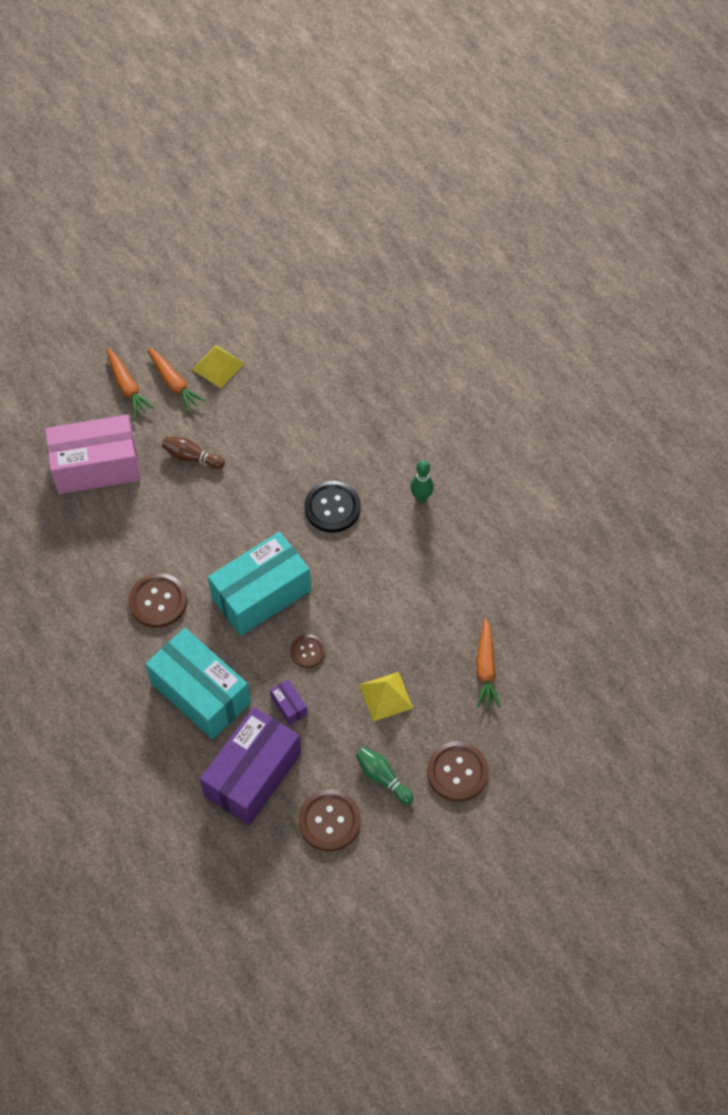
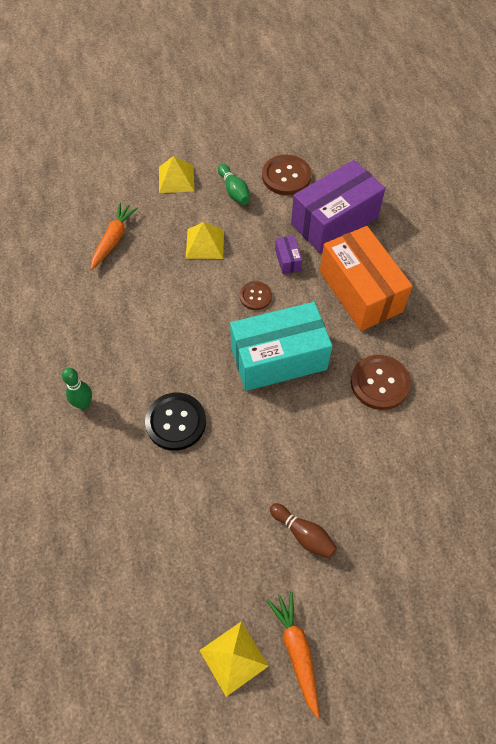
camera: 160 degrees left, 0 degrees up
(96, 466) = (416, 561): pink box -> none
(127, 387) = (357, 668): orange carrot -> none
(201, 693) = (360, 291): turquoise box -> orange box
(457, 772) = (176, 179): brown button -> yellow pyramid

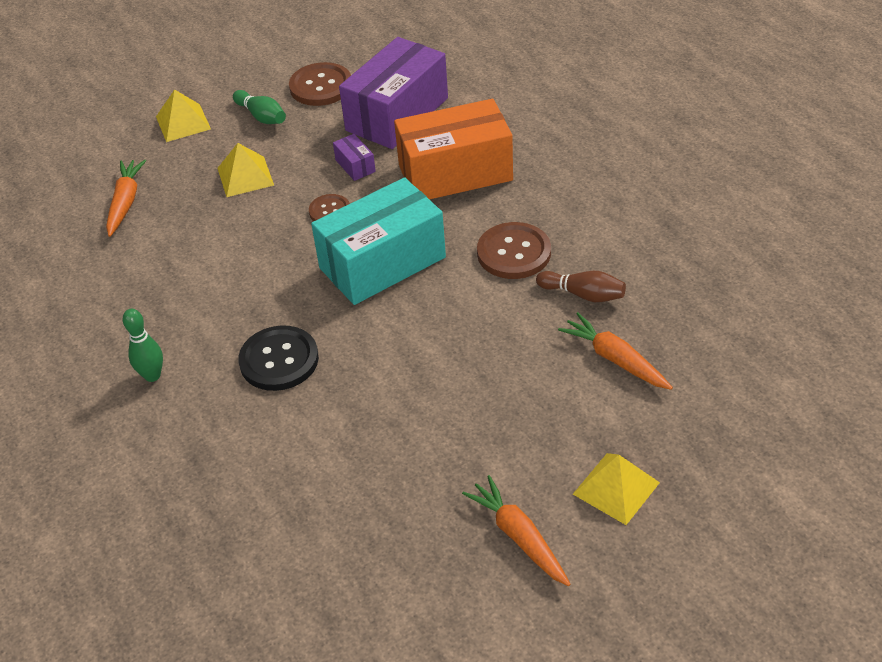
camera: 15 degrees left, 15 degrees down
(234, 658) = (445, 568): yellow pyramid -> yellow pyramid (616, 488)
(303, 534) = (481, 422): brown bowling pin -> brown bowling pin (583, 294)
(360, 291) = (455, 173): orange box -> orange box turned 60 degrees counterclockwise
(424, 512) = (615, 359): none -> orange carrot

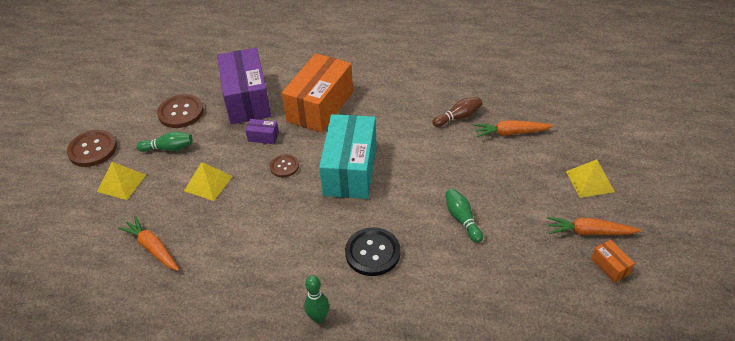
camera: 50 degrees left, 0 degrees up
(409, 403) = (462, 219): none -> green bowling pin
(479, 589) = (610, 266): none -> orange box
(514, 253) = (402, 121): brown button -> brown button (92, 149)

